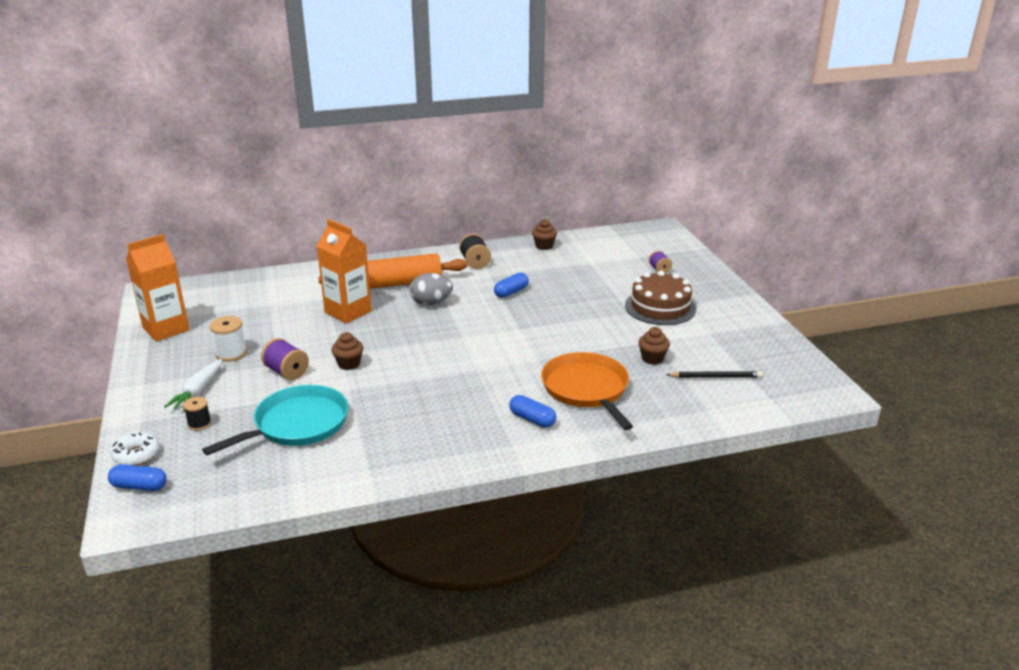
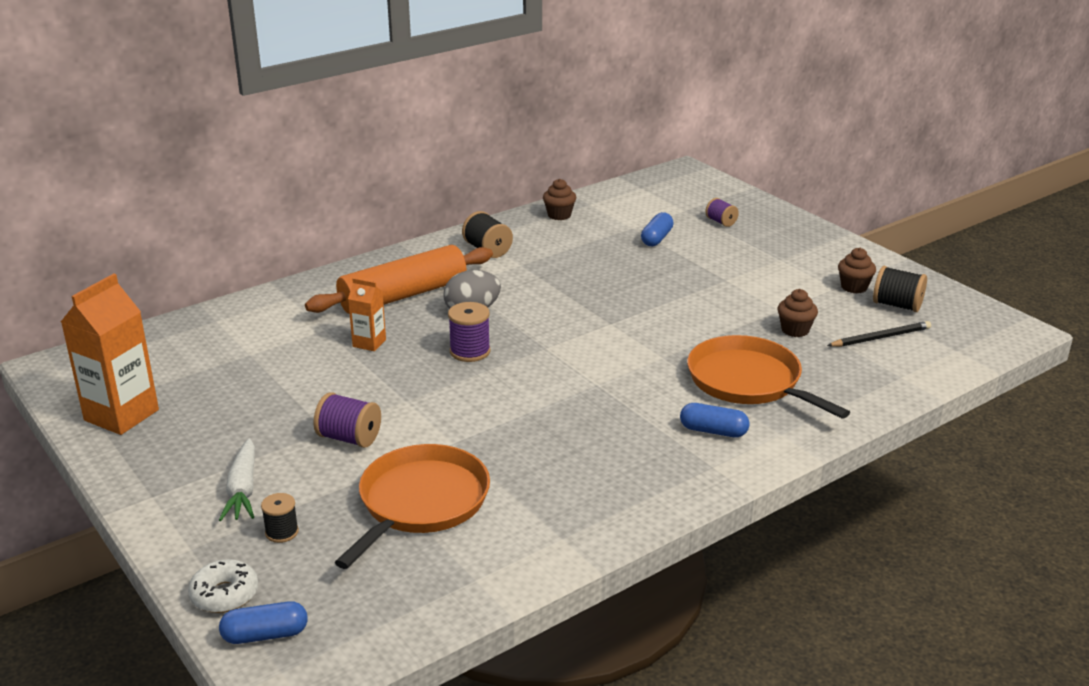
camera: 20 degrees left, 0 degrees up
(231, 353) = (248, 429): white spool -> none
(297, 424) = (420, 503): turquoise pan -> orange pan
(348, 312) = (369, 343): orange carton -> orange carton, size x0.53
(349, 364) = (426, 411): brown cupcake -> brown cupcake (854, 287)
(408, 330) = (470, 351): none -> purple spool
(511, 292) = (564, 280): blue capsule -> blue capsule (656, 238)
(660, 307) = (756, 267): brown cake -> none
(749, 355) = (897, 305): none -> black spool

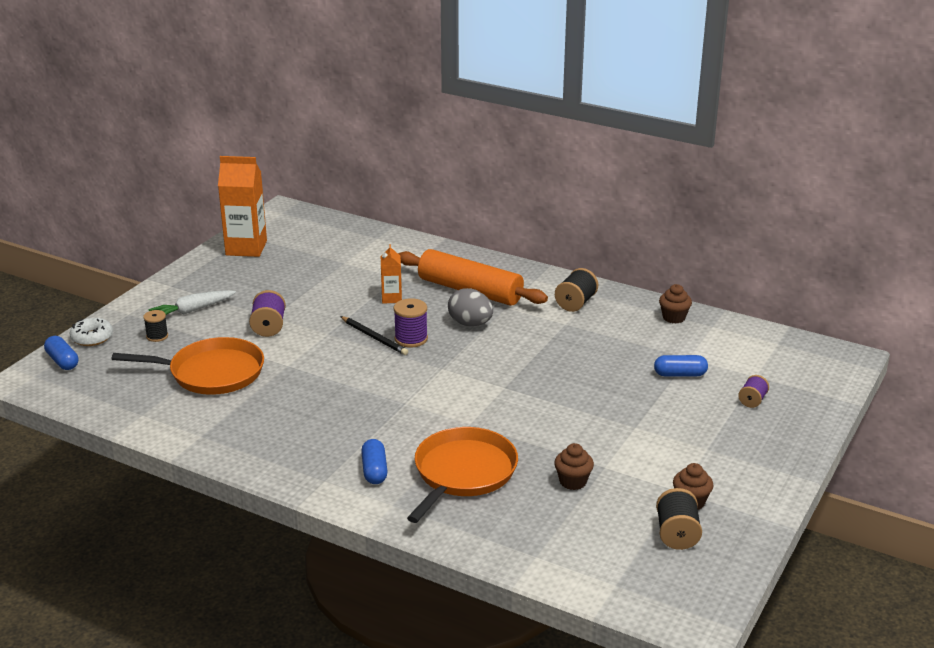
camera: 65 degrees right, 0 degrees up
(880, 337) = (601, 533): black pencil -> black pencil (374, 337)

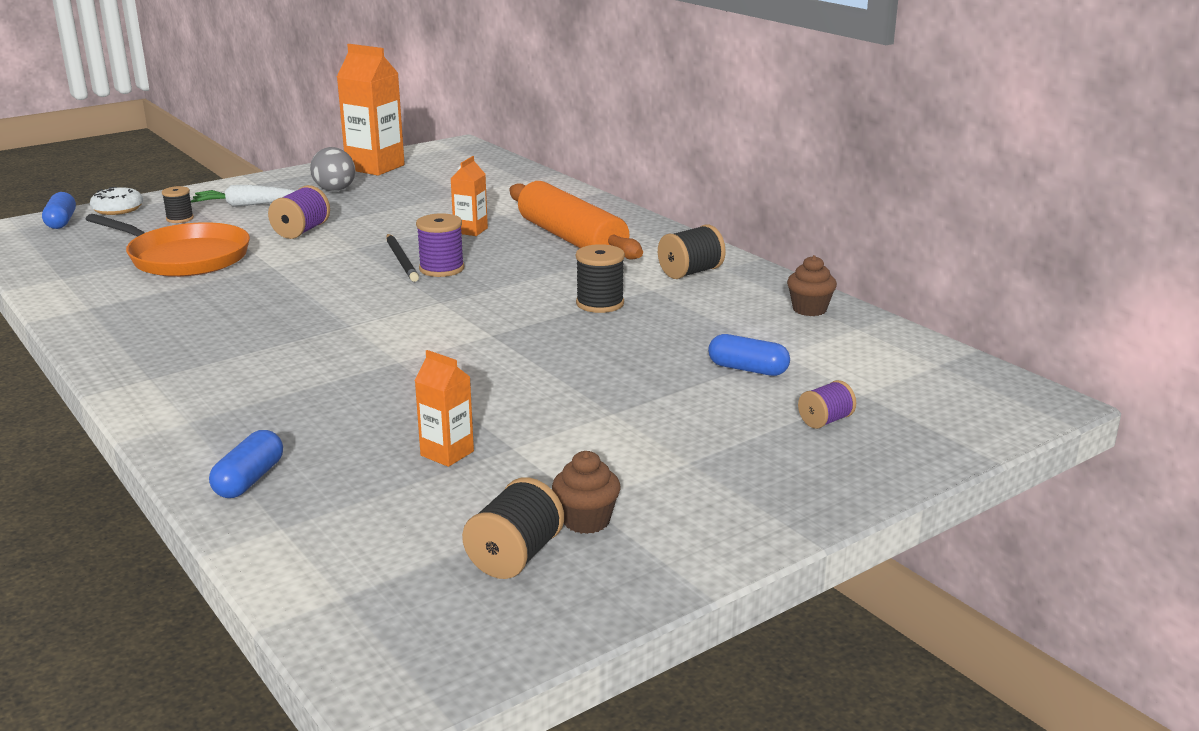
camera: 25 degrees right, 5 degrees down
(374, 470) = (219, 382): blue capsule -> blue capsule (249, 480)
(463, 473) = (318, 409): orange pan -> none
(470, 324) = (531, 268): grey egg -> grey egg (335, 191)
(545, 344) = (600, 303): none -> black spool
(573, 481) = (447, 453): brown cupcake -> orange carton

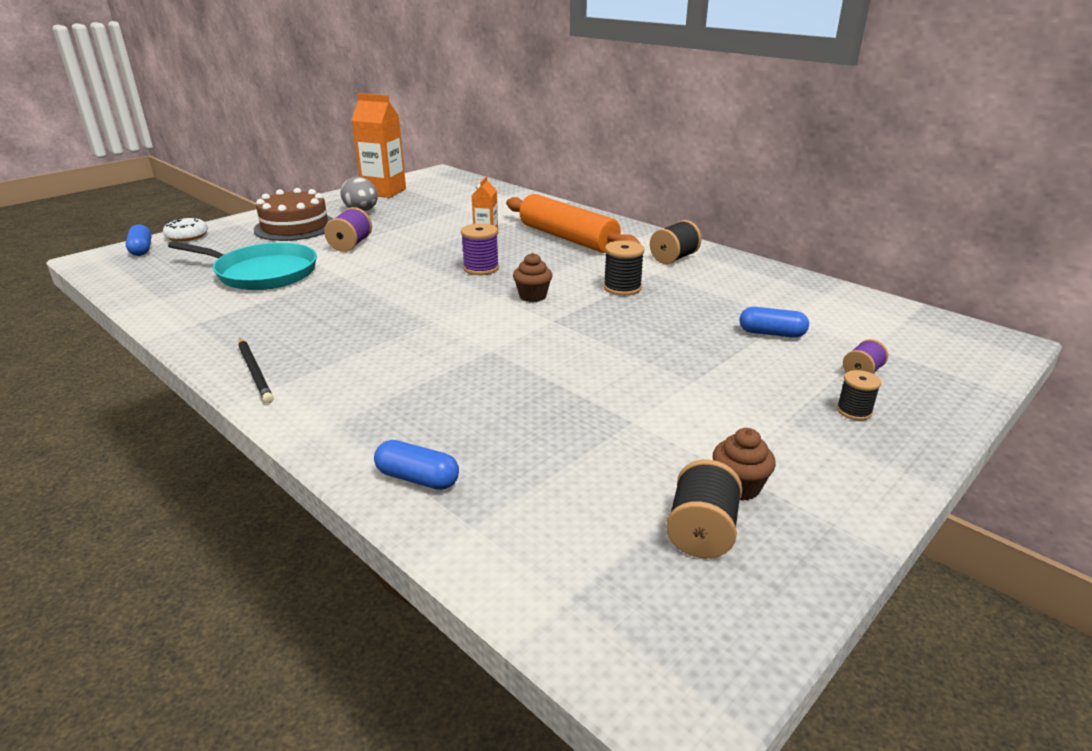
camera: 10 degrees left, 5 degrees up
(180, 219) = (244, 241): black spool -> black spool (854, 411)
(184, 257) = (262, 273): orange pan -> turquoise pan
(246, 205) = (295, 226): white carrot -> brown cake
(249, 480) = (417, 478): blue capsule -> blue capsule turned 75 degrees counterclockwise
(401, 260) = (445, 263): black pencil -> black pencil (255, 372)
(447, 453) = (580, 433): orange carton -> none
(809, 309) = (781, 281): brown cupcake -> brown cupcake (532, 296)

